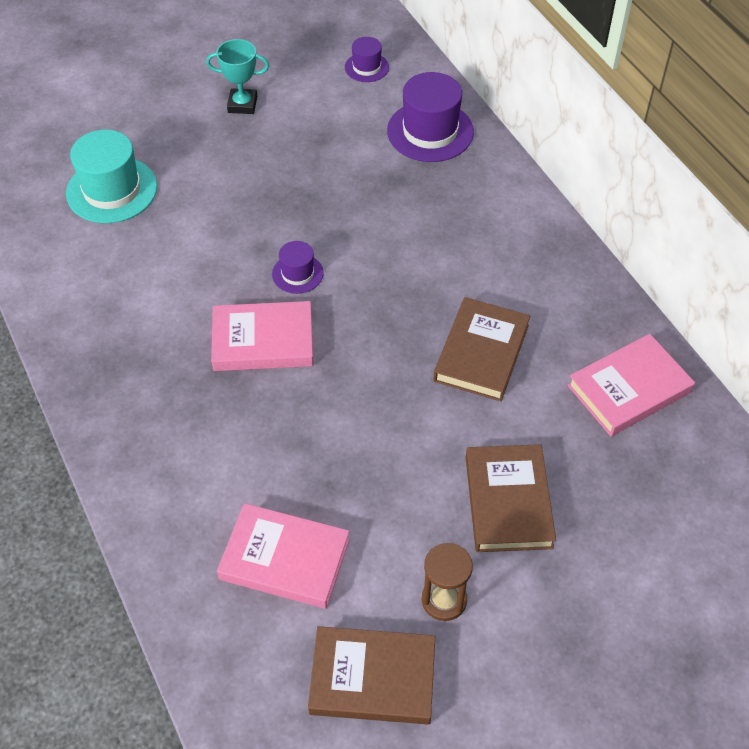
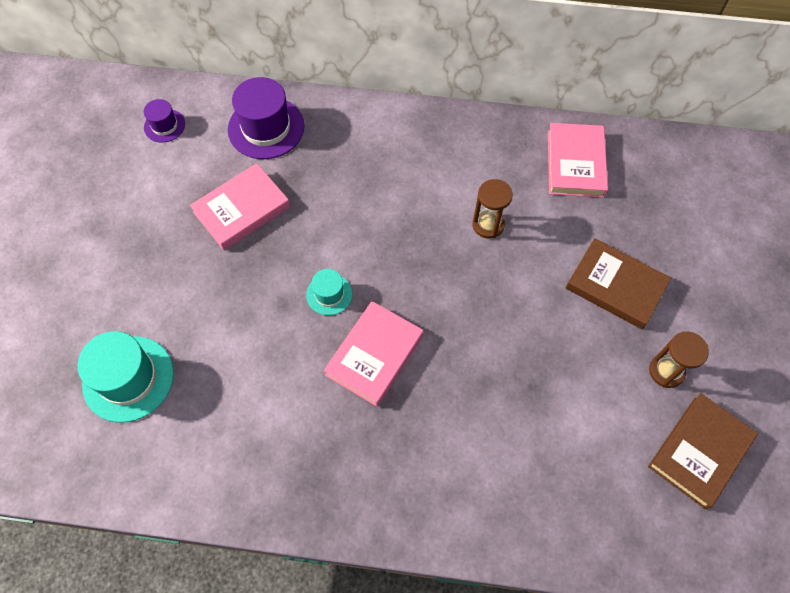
camera: 55 degrees left, 10 degrees up
(242, 104) = (123, 230): turquoise trophy -> none
(284, 559) = (575, 453): pink book -> pink book (242, 209)
(297, 273) = (329, 294): purple hat -> turquoise hat
(481, 353) = (488, 225): brown book -> brown hourglass

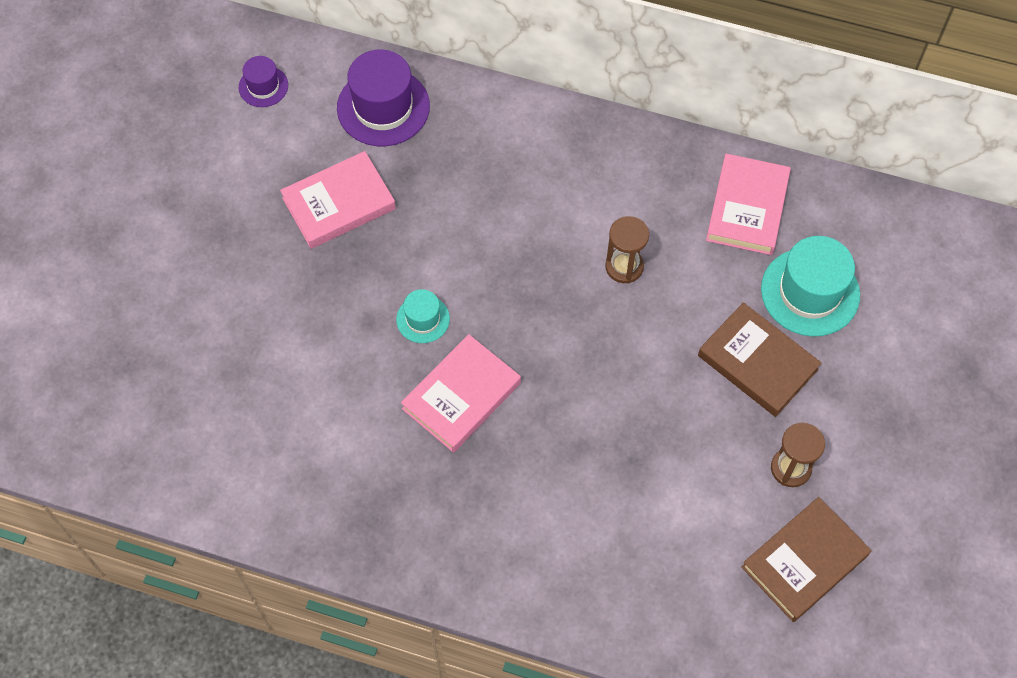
camera: 10 degrees right, 0 degrees up
(128, 378) = (184, 377): turquoise hat -> turquoise hat (810, 292)

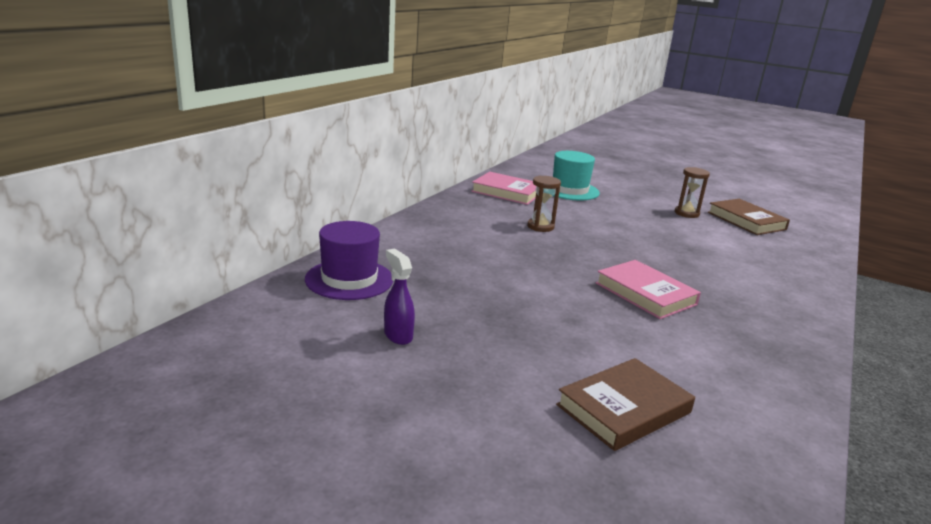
camera: 80 degrees left, 40 degrees down
(263, 86) = (274, 331): purple hat -> none
(287, 178) = (398, 335): none -> purple spray bottle
(339, 203) = (441, 314): pink book -> none
(423, 319) = (572, 297): turquoise hat -> none
(757, 362) = (616, 208): brown book -> brown book (624, 409)

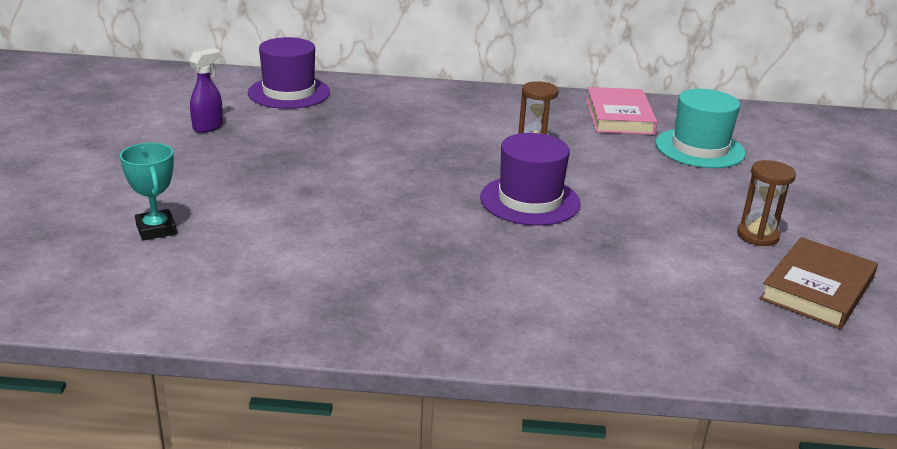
camera: 65 degrees right, 5 degrees up
(623, 251) = (530, 200): none -> purple hat
(624, 409) = (156, 229): brown book -> turquoise trophy
(645, 294) = (416, 223): pink book -> none

